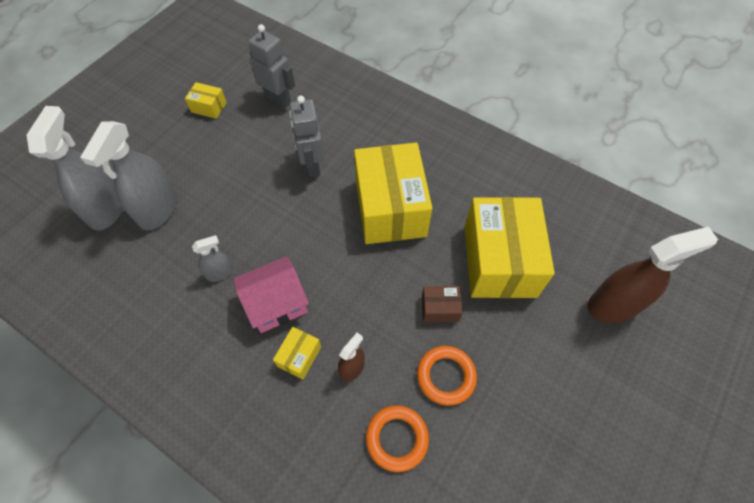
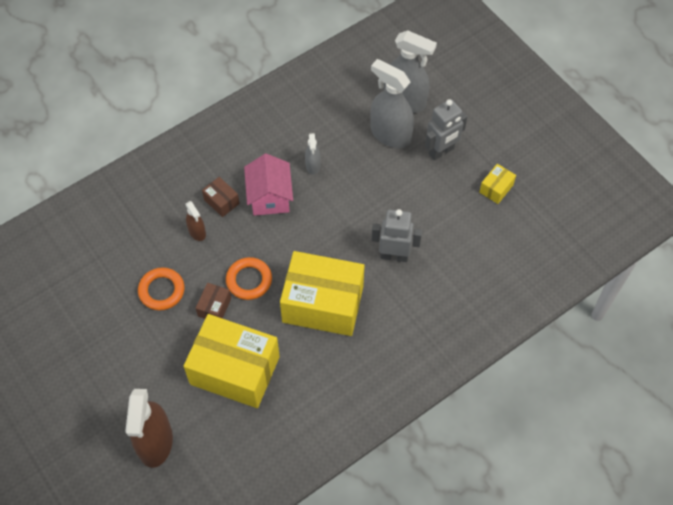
camera: 110 degrees right, 0 degrees up
(278, 99) = (488, 248): grey robot -> grey robot (441, 151)
(299, 356) = (221, 201): yellow box -> brown box
(397, 438) = (136, 244): orange ring -> orange ring (249, 280)

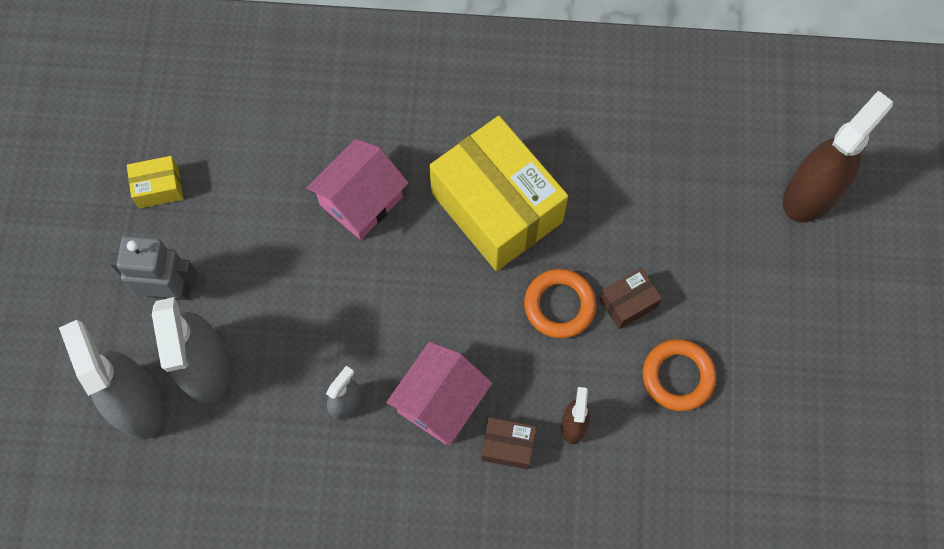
camera: 140 degrees left, 10 degrees up
(221, 201) = (508, 446): brown box -> brown box turned 75 degrees counterclockwise
(235, 370) = (662, 208): yellow box -> none
(394, 255) = (361, 201): grey robot -> pink house

